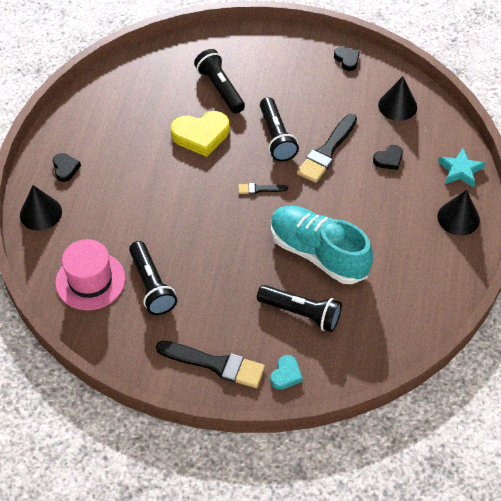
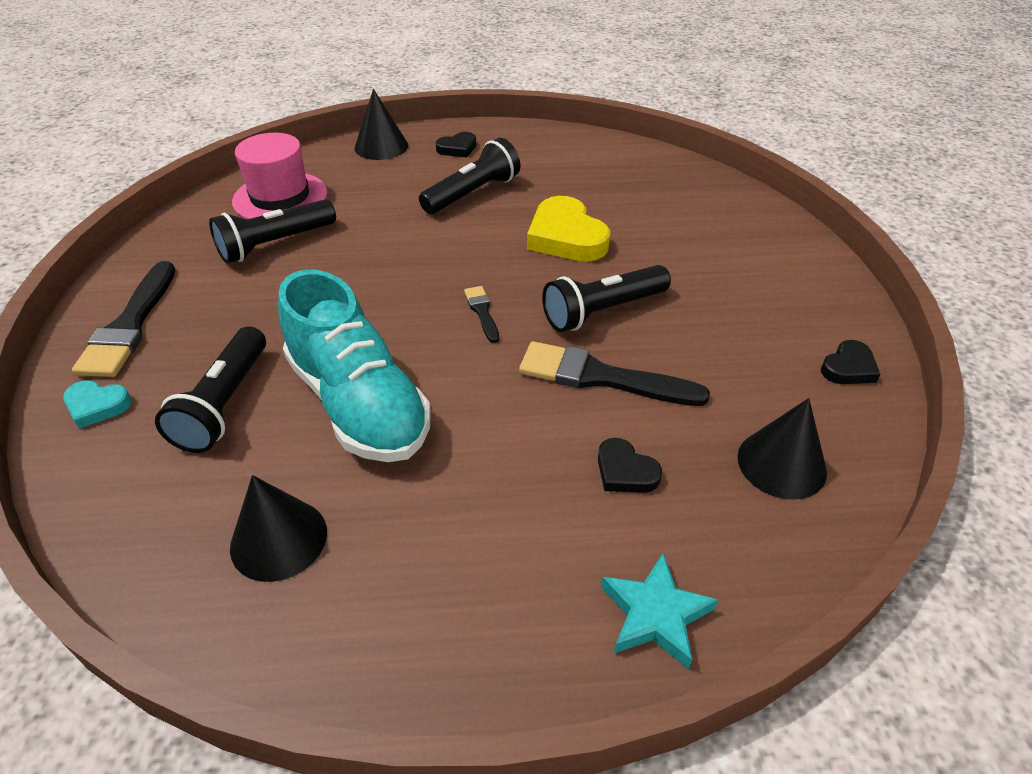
camera: 75 degrees right, 10 degrees down
(220, 88) = (671, 238): black flashlight -> black flashlight (473, 193)
(318, 253) = (359, 403): turquoise shoe -> turquoise shoe turned 120 degrees clockwise
(458, 218) = (506, 631): black cone -> black cone (278, 539)

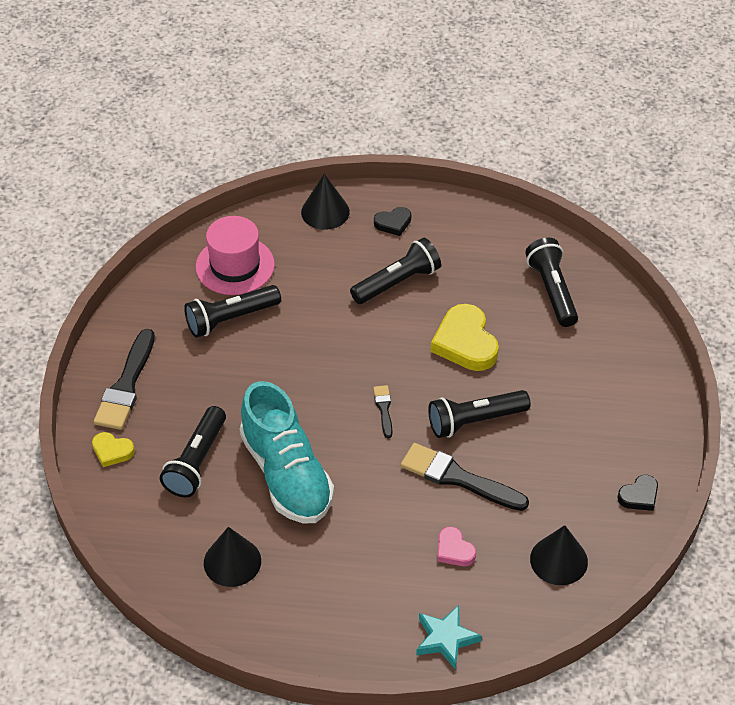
camera: 10 degrees right, 5 degrees up
(97, 406) = (112, 451): turquoise heart -> yellow heart
(625, 471) = (454, 550): black heart -> pink heart
(648, 184) = (552, 290): none -> black flashlight

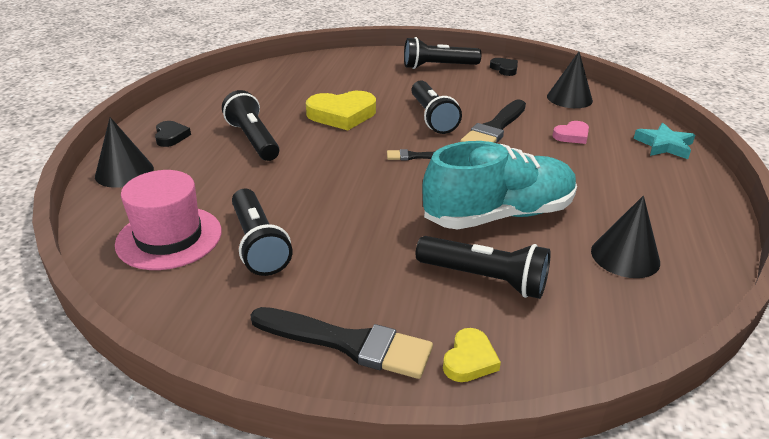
camera: 85 degrees left, 15 degrees down
(552, 290) = (297, 78): black flashlight -> black flashlight (438, 66)

